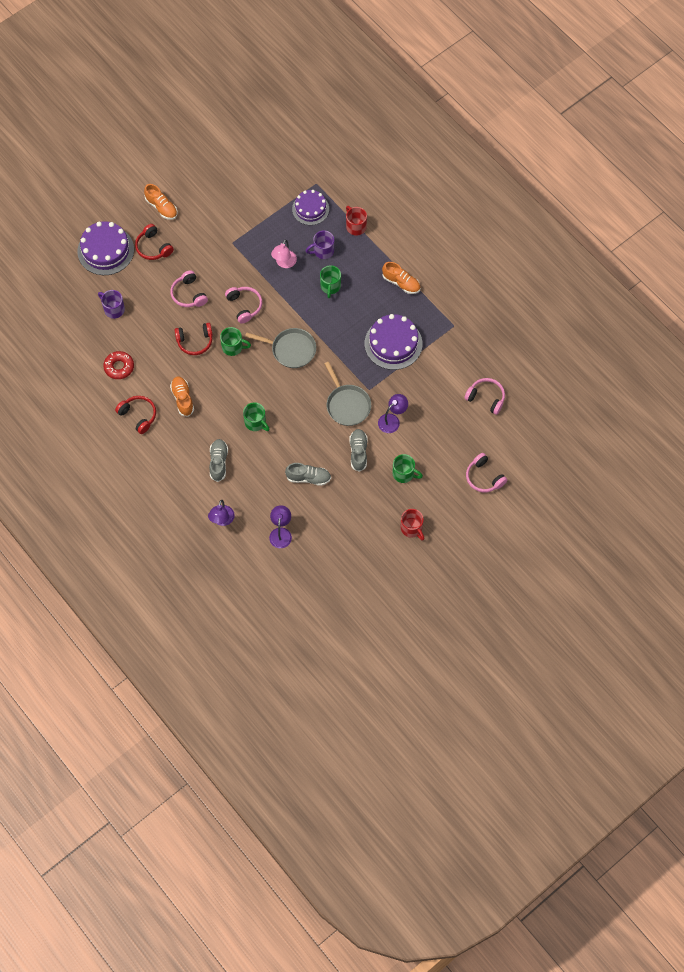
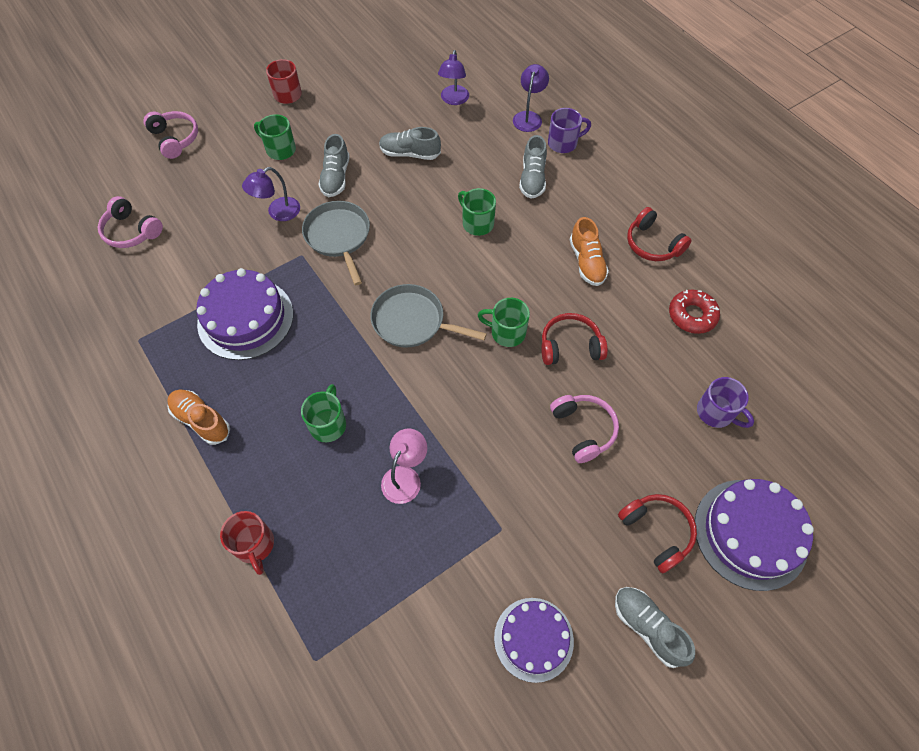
camera: 175 degrees left, 5 degrees down
(161, 207) = (648, 627): orange shoe -> grey shoe
(244, 306) = (484, 400): pink headphones -> none
(310, 209) = (337, 595): purple cake -> purple cake (533, 639)
(323, 251) = (329, 496): purple mug -> purple mug (563, 143)

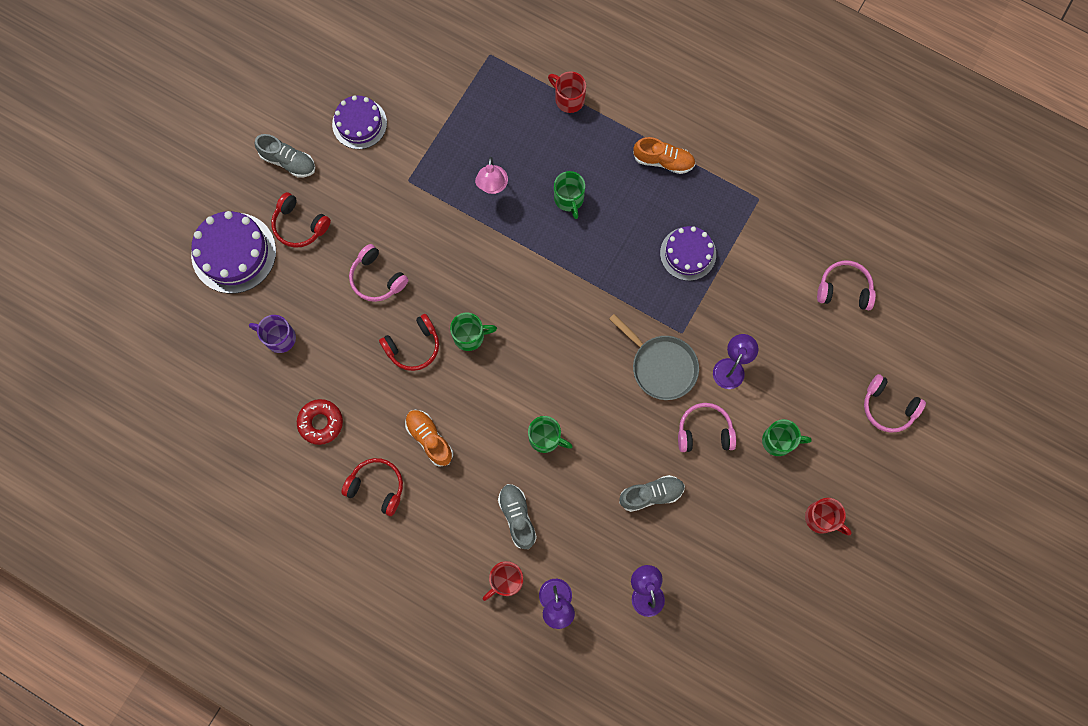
camera: 155 degrees right, 15 degrees up
(245, 318) = (688, 253): purple cake -> purple cake, size x0.67
(336, 177) = (704, 431): grey shoe -> pink headphones
(412, 321) = (552, 311): grey pan -> none
(563, 143) = (506, 580): purple mug -> red mug

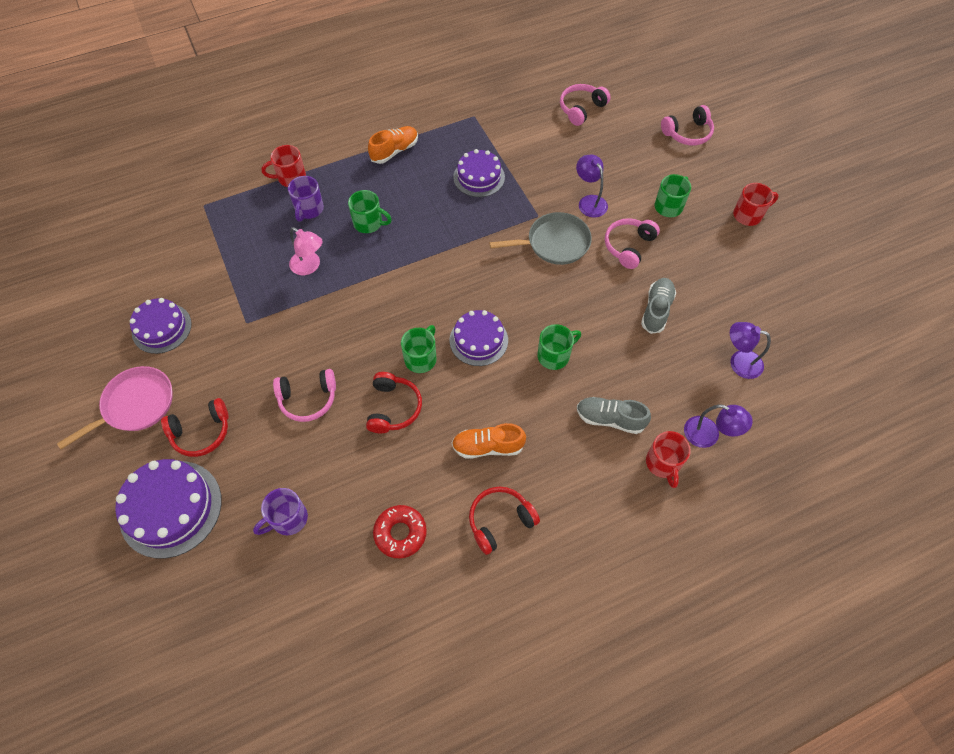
camera: 55 degrees left, 15 degrees down
(288, 161) = (136, 405): grey shoe -> pink pan
(518, 368) = (478, 340): none -> purple cake
(547, 140) = (309, 210): none -> purple mug

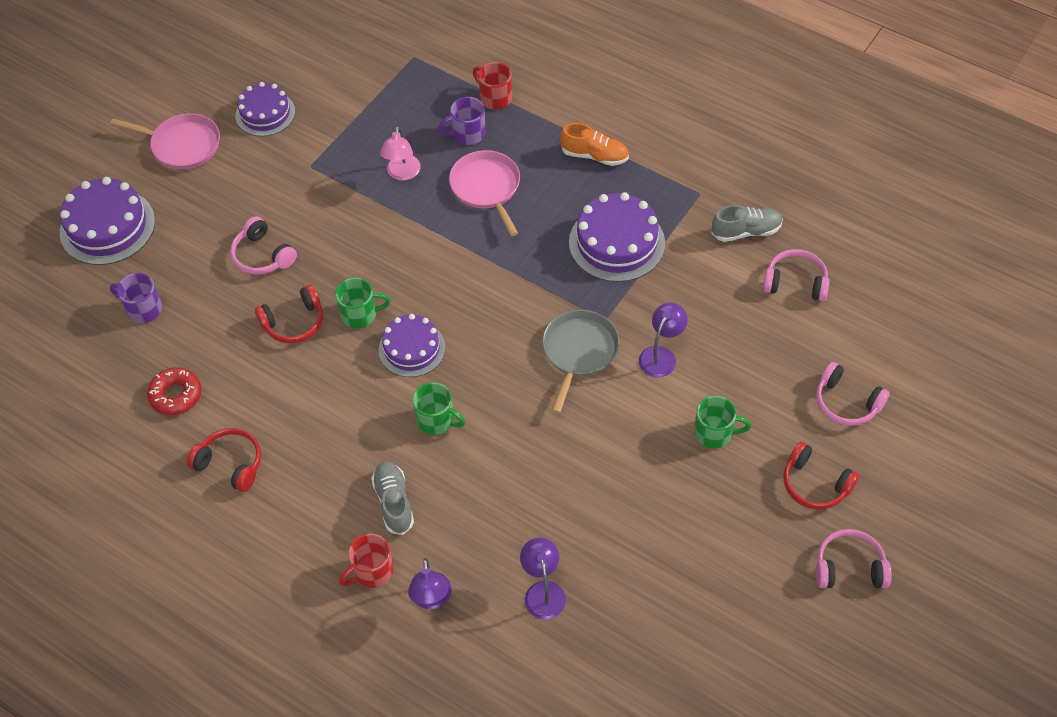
camera: 60 degrees right, 5 degrees down
(201, 432) = (185, 203): red headphones -> red headphones (815, 484)
(369, 223) = (486, 188): green mug -> pink pan
(479, 177) = (616, 242): purple cake -> purple cake, size x1.50
(487, 446) = (300, 416): orange shoe -> none
(554, 243) = (579, 352): grey pan -> grey pan turned 120 degrees counterclockwise
(628, 246) = (625, 420): pink headphones -> pink headphones (849, 567)
(656, 310) = (557, 484): grey shoe -> grey shoe (746, 231)
(748, 215) = (764, 518): red mug -> none

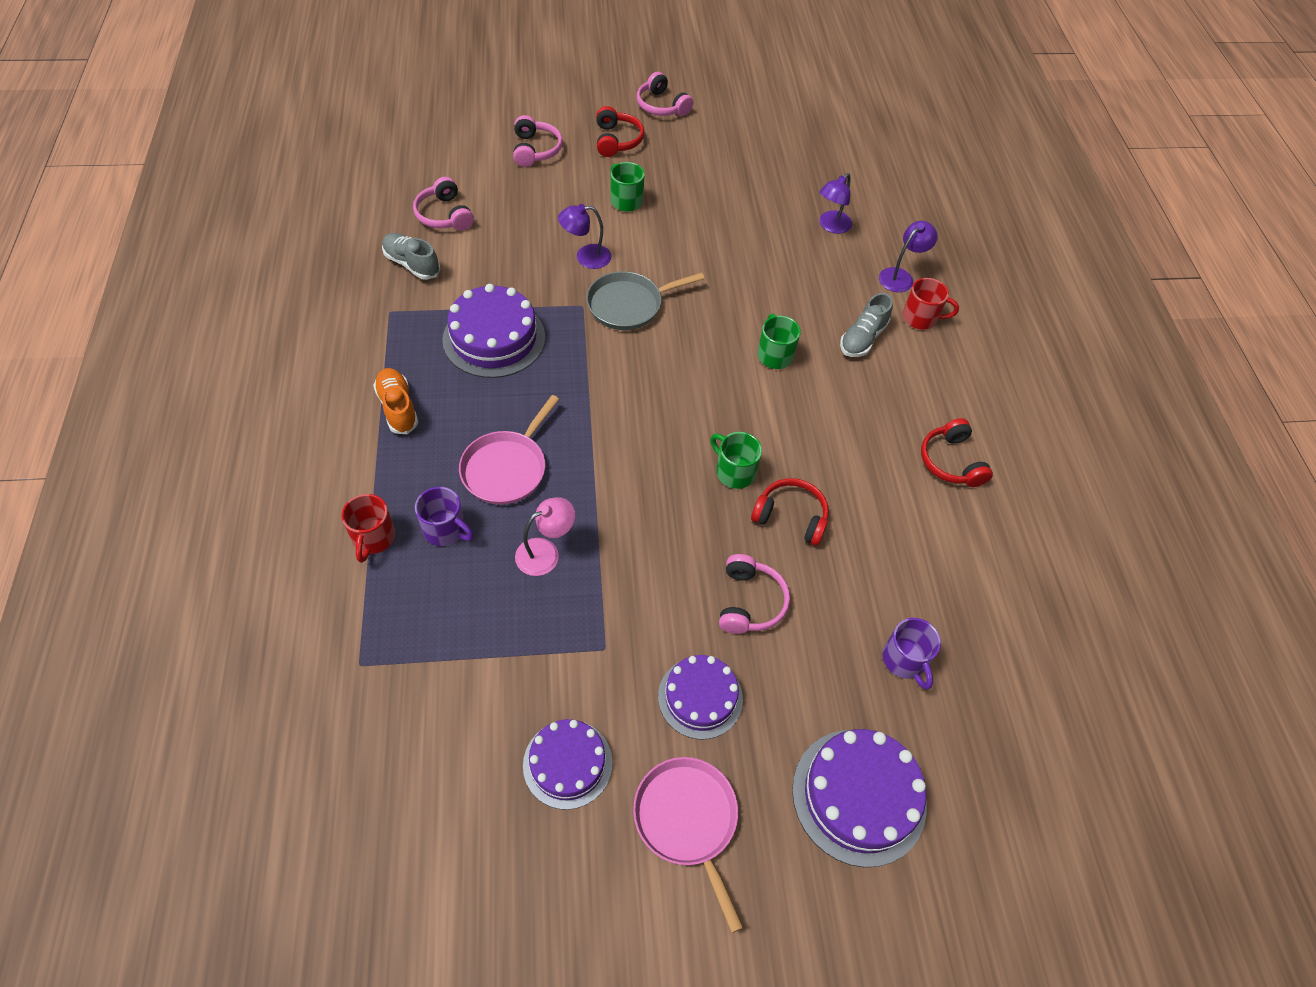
camera: 135 degrees left, 0 degrees up
(176, 395) = (945, 552): red donut -> none
(412, 348) = (730, 412): purple cake -> purple cake (700, 697)

